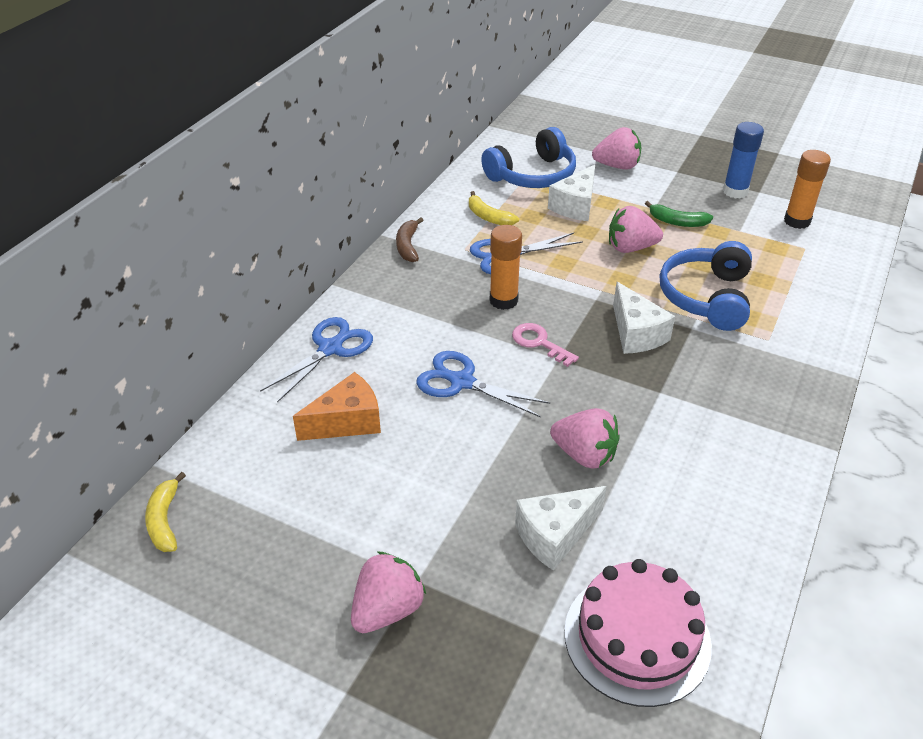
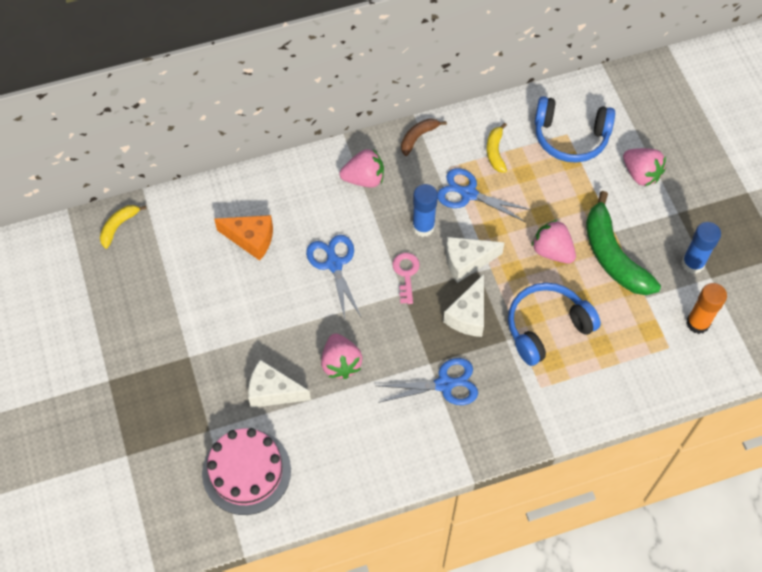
camera: 45 degrees right, 20 degrees up
(330, 348) = (293, 182): blue scissors -> blue scissors (444, 384)
(387, 610) = (162, 359): pink strawberry -> pink strawberry (364, 179)
(503, 300) = (423, 227): orange glue stick -> blue glue stick
(575, 206) = (563, 187): white cheese -> white cheese (467, 262)
(677, 222) = (613, 256): green banana -> green banana, size x2.00

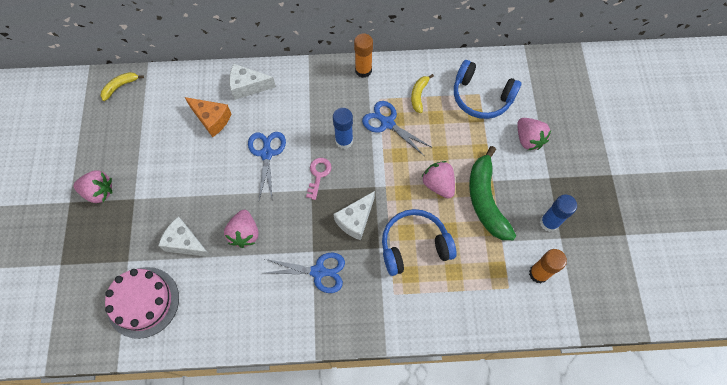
camera: 15 degrees right, 5 degrees up
(364, 179) = (312, 93): pink strawberry -> pink strawberry (99, 192)
(418, 137) = (363, 70): brown banana -> orange glue stick
(467, 262) = (368, 177): white cheese -> white cheese (248, 86)

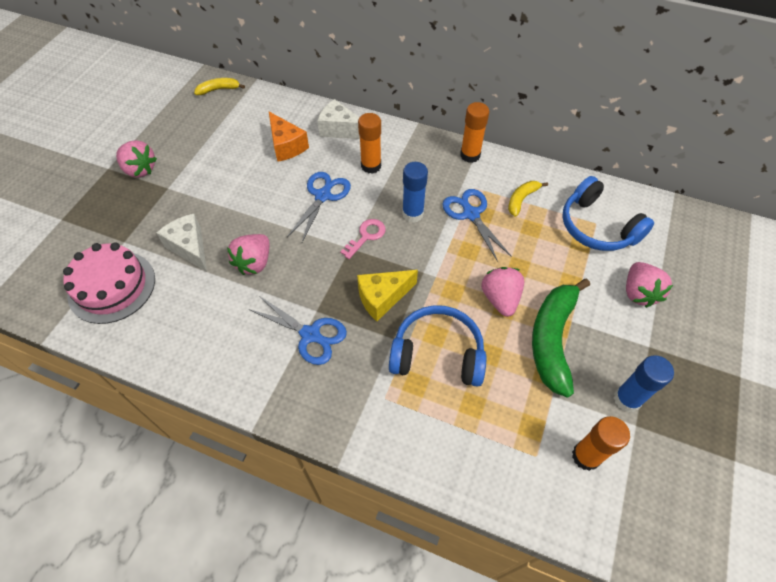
camera: 25 degrees right, 10 degrees down
(291, 111) = (371, 166): none -> orange glue stick
(355, 220) = (382, 298): white cheese -> yellow cheese

